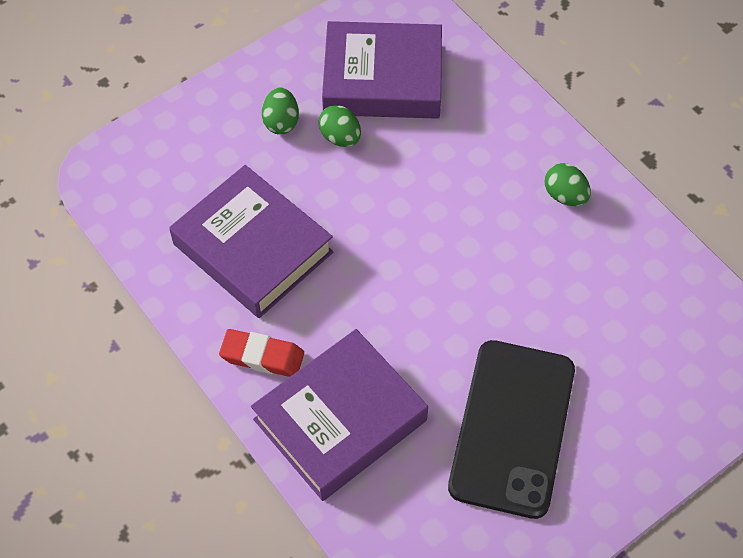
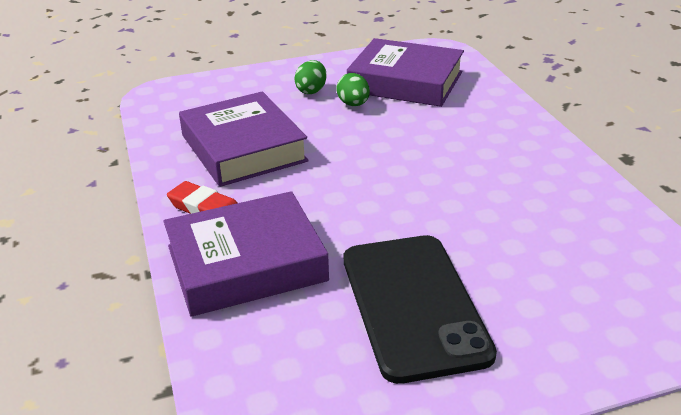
camera: 20 degrees right, 25 degrees down
(512, 428) = (413, 305): black phone -> black phone turned 45 degrees counterclockwise
(565, 196) = (536, 164): green egg -> none

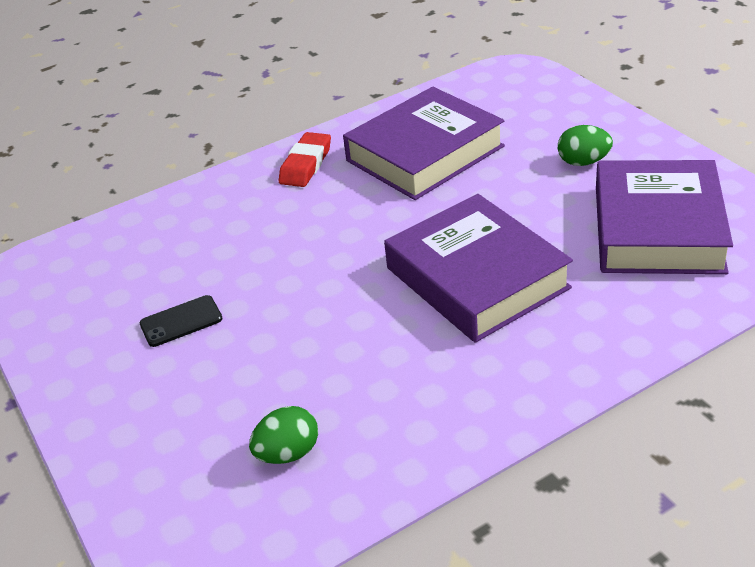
camera: 80 degrees right, 5 degrees up
(246, 263) = (228, 210): purple book -> purple book (477, 278)
(353, 104) = (565, 201): green egg -> green egg (288, 453)
(413, 305) = (181, 321): black phone -> black phone, size x0.40

